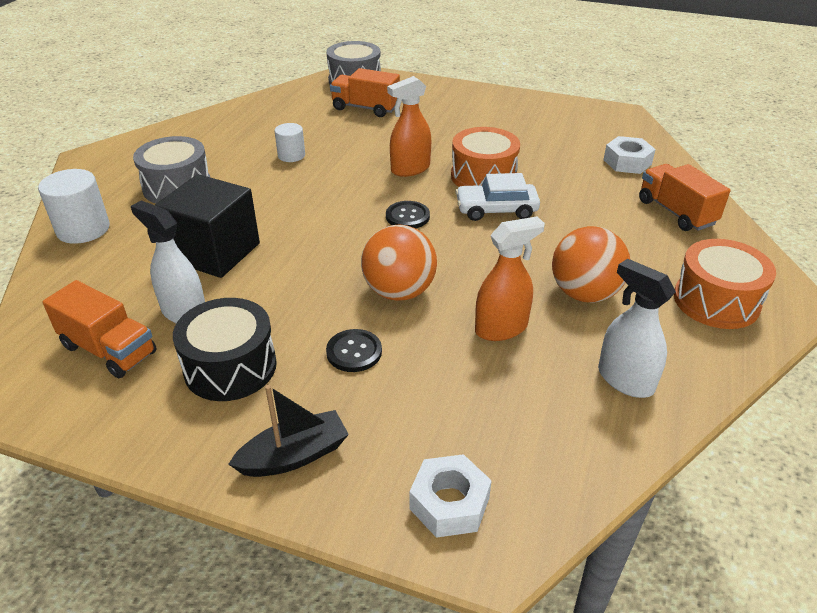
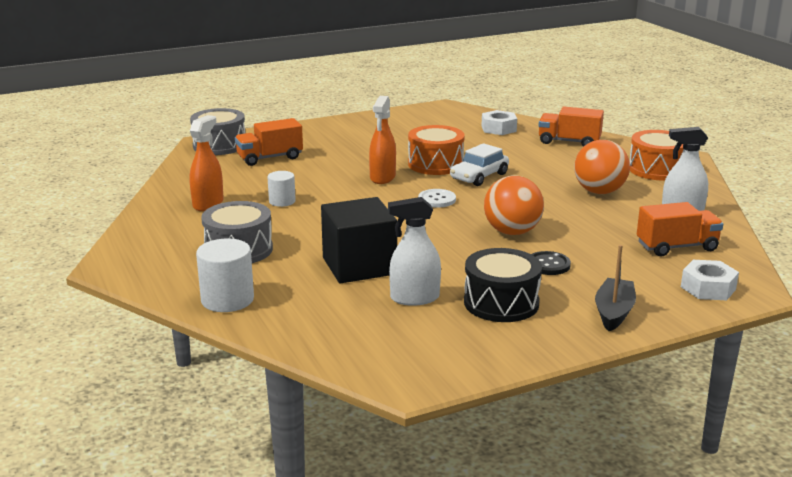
camera: 45 degrees left, 15 degrees down
(109, 350) = (413, 335): orange truck -> orange truck (677, 247)
(407, 216) = (437, 199): black button -> white button
(501, 328) = (593, 222): orange spray bottle -> orange spray bottle (208, 204)

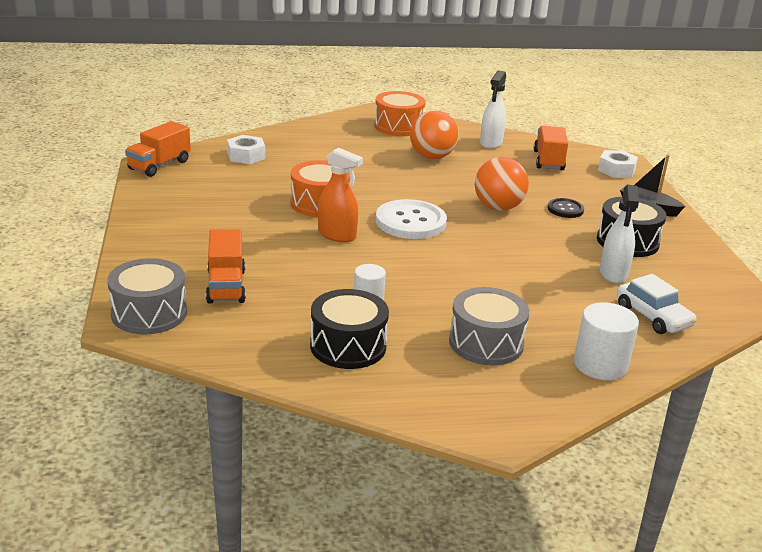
camera: 75 degrees left, 5 degrees up
(208, 204) = (348, 346): orange spray bottle -> black drum
(359, 266) = (544, 286): black cube -> none
(437, 199) = (410, 222): white button -> white button, size x1.88
(479, 176) = (366, 192): white car -> white car (653, 316)
(569, 142) = (309, 138): orange truck -> orange truck (159, 165)

